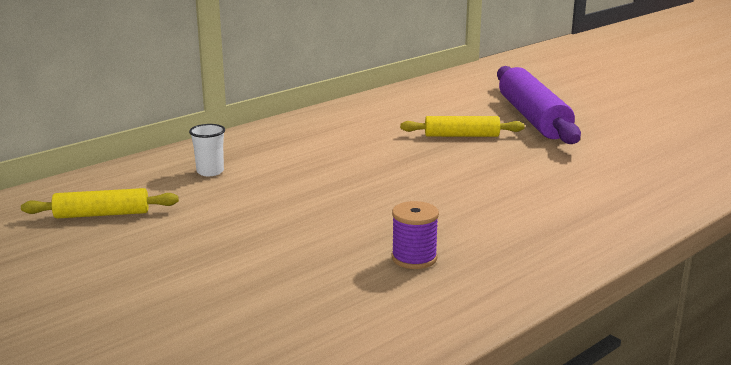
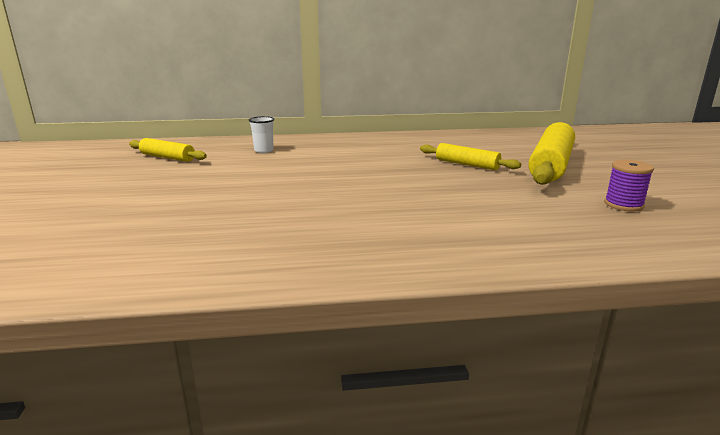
camera: 35 degrees right, 0 degrees up
(414, 258) = (273, 228): purple spool -> purple spool (623, 205)
(533, 118) = (551, 165): purple rolling pin -> yellow rolling pin

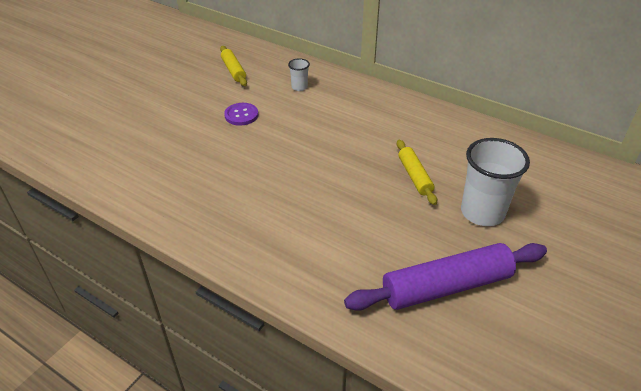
camera: 40 degrees right, 20 degrees up
(231, 178) = (241, 115): none -> purple button
(551, 165) = (482, 212): yellow rolling pin -> white cup
(623, 205) = (446, 286): purple spool -> purple rolling pin

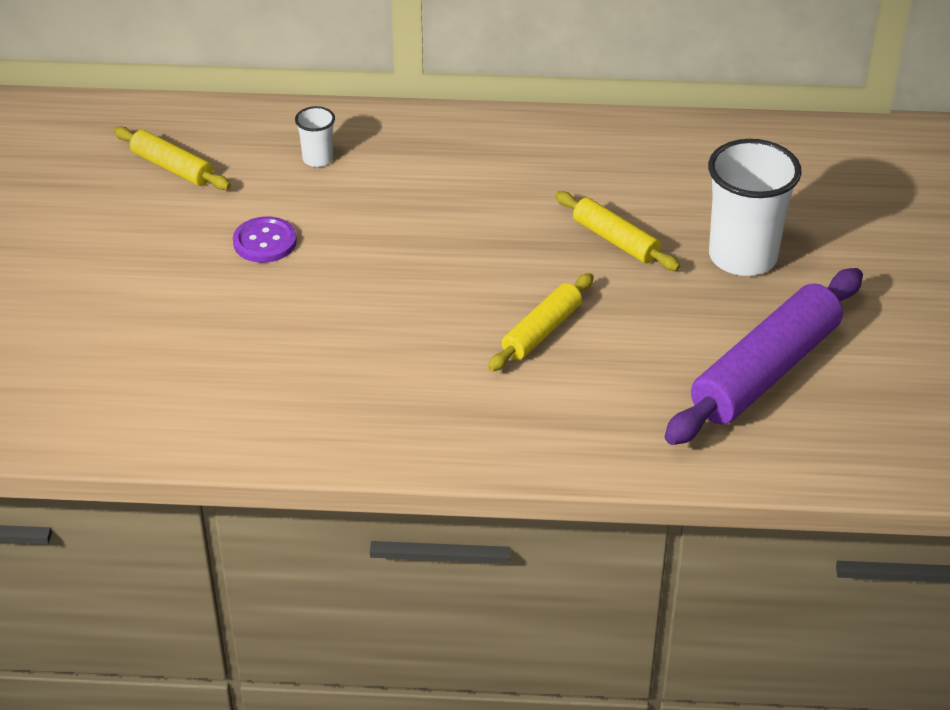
camera: 30 degrees left, 0 degrees up
(335, 209) = (541, 331): none -> yellow rolling pin

